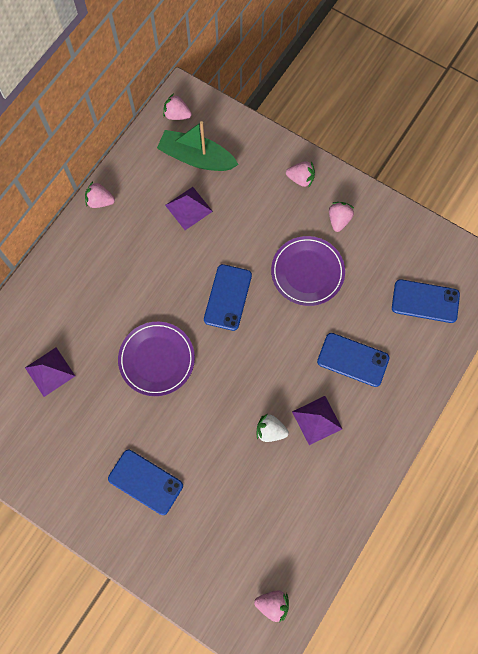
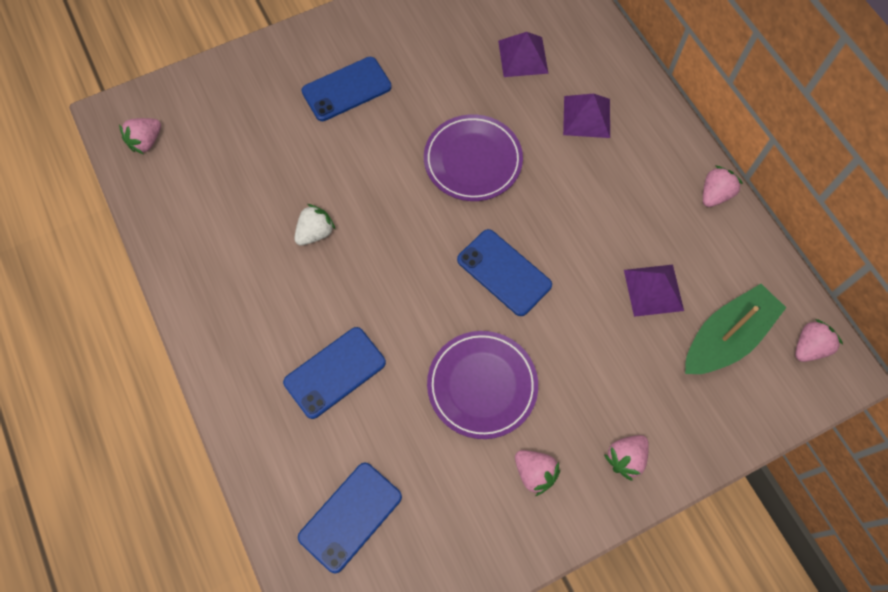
camera: 120 degrees right, 5 degrees down
(317, 420) = (292, 288): purple pyramid -> purple pyramid (586, 116)

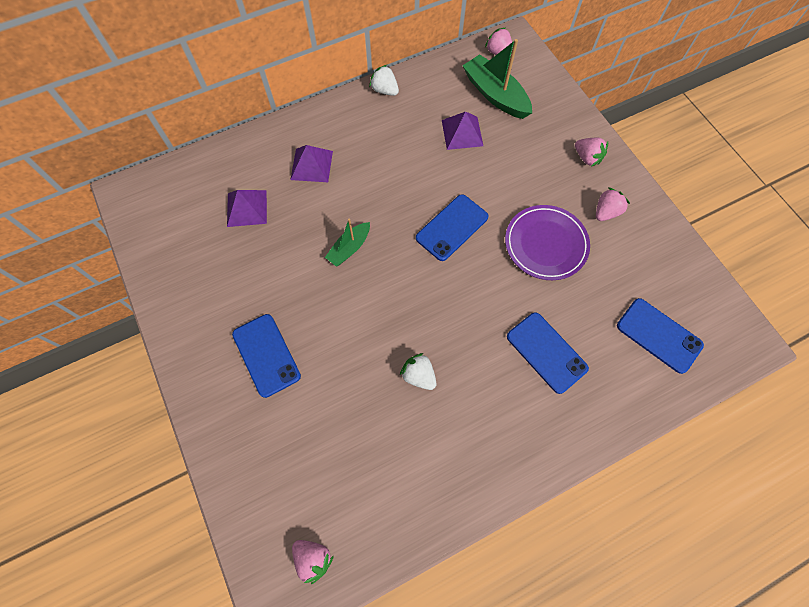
camera: 90 degrees left, 0 degrees up
(473, 160) = (349, 248): purple plate -> green boat
(715, 194) = (384, 90): pink strawberry -> white strawberry

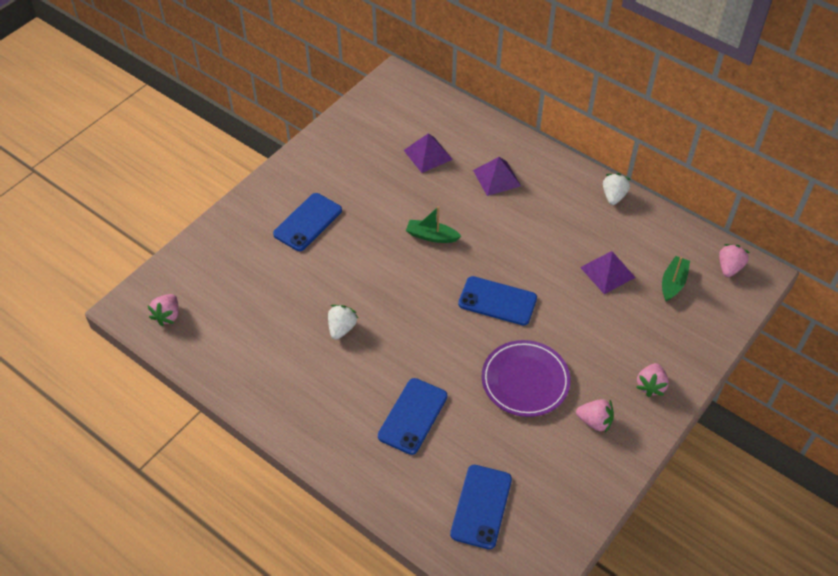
camera: 65 degrees right, 15 degrees down
(495, 95) = (673, 283): green boat -> green boat, size x0.59

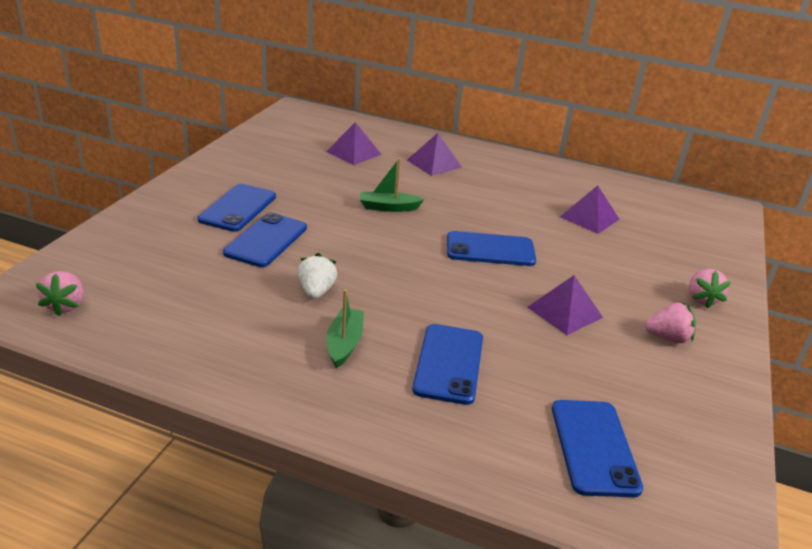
camera: 20 degrees left, 20 degrees down
(320, 265) = (266, 240): none -> blue phone
(525, 381) = (564, 312): purple plate -> purple pyramid
(613, 196) = (556, 168): white strawberry -> none
(673, 283) = (658, 219): green boat -> green boat (344, 343)
(729, 267) = (700, 205): pink strawberry -> none

